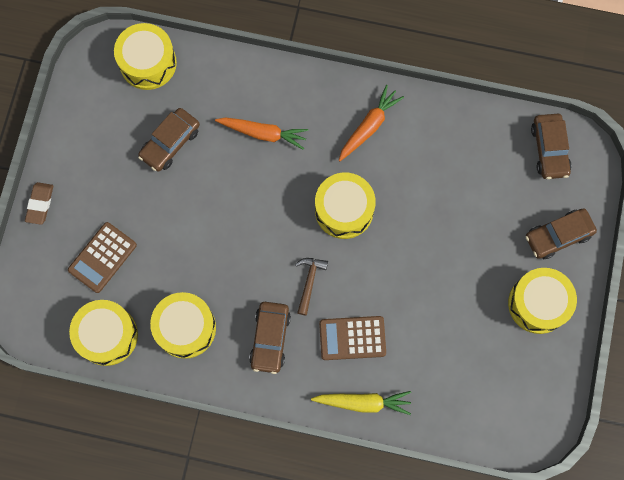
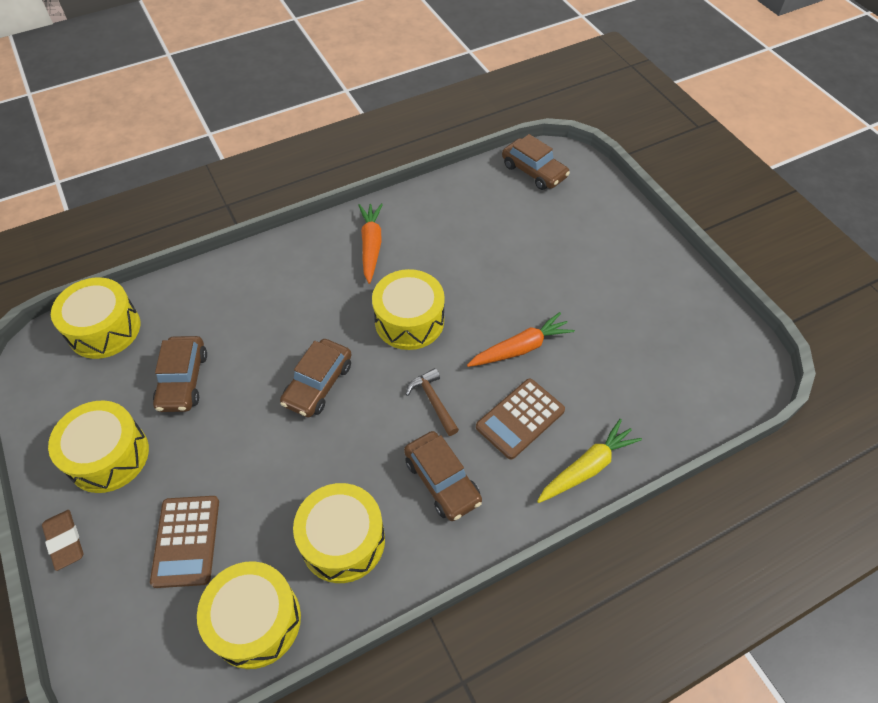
camera: 40 degrees left, 20 degrees down
(263, 133) = (276, 311): orange carrot -> orange carrot (520, 348)
(538, 304) = (643, 276): yellow drum -> yellow drum (108, 456)
(558, 236) = (604, 220): brown car -> brown car (318, 384)

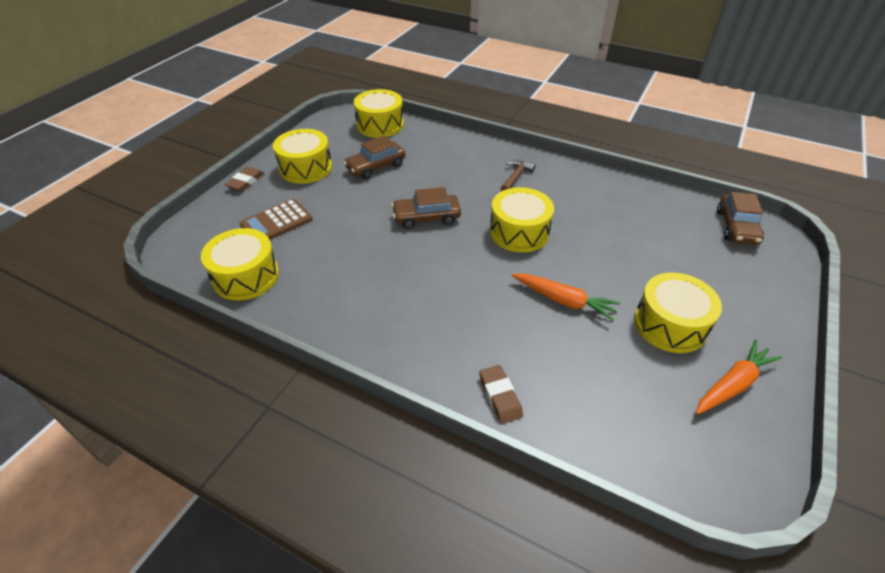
camera: 55 degrees right, 10 degrees down
(343, 540) = (326, 286): yellow drum -> yellow drum (670, 324)
(371, 246) = (556, 185): orange carrot -> orange carrot (732, 384)
(433, 401) = (468, 276): brown hammer -> brown hammer (515, 177)
(442, 481) = (410, 313): brown car -> none
(520, 419) = (502, 331): brown calculator -> none
(587, 467) = (500, 396): yellow carrot -> brown eraser

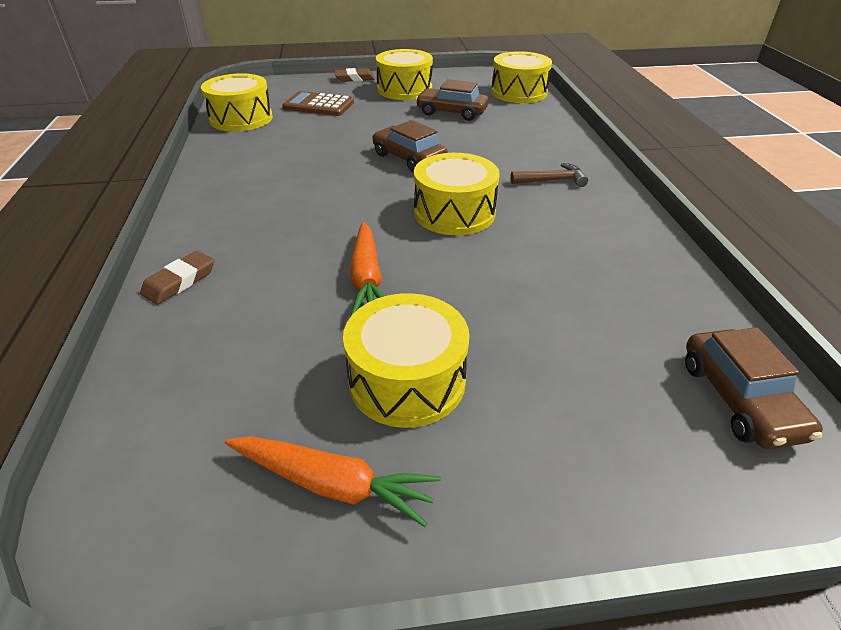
camera: 55 degrees right, 5 degrees down
(736, 227) = (739, 399): brown car -> brown car turned 75 degrees counterclockwise

